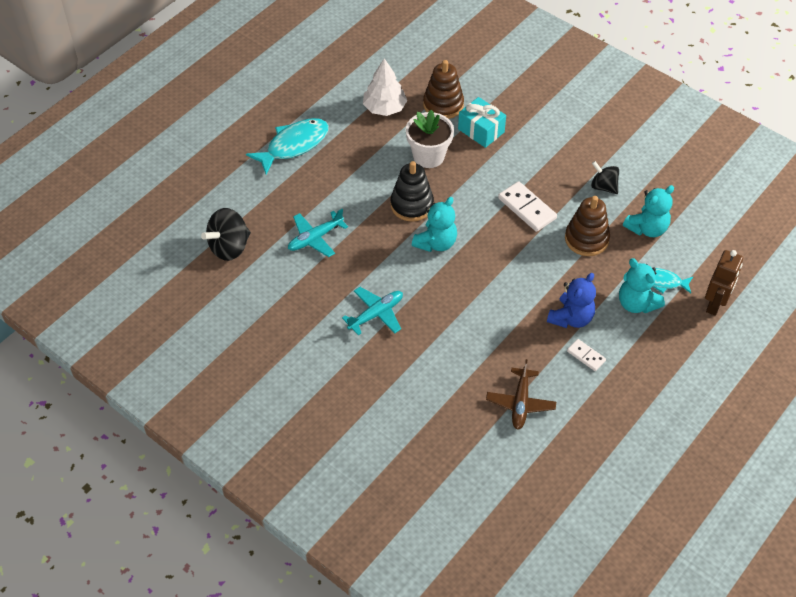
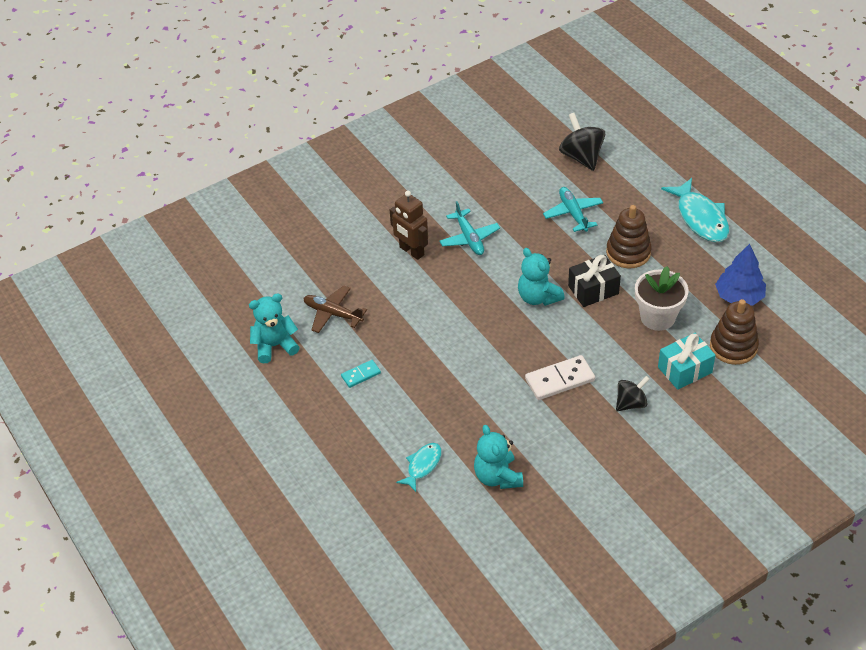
camera: 110 degrees right, 5 degrees down
(384, 108) = (739, 296): white tree -> blue tree
(412, 205) = (593, 290): black stacking toy -> black gift
(571, 318) = (408, 376): blue teddy bear -> none
(586, 239) = (501, 418): brown stacking toy -> brown stacking toy (628, 252)
(586, 356) = (361, 375): white domino -> turquoise domino
(603, 187) = (570, 456): black spinning top -> black spinning top (631, 403)
(636, 303) = (404, 434): turquoise teddy bear -> turquoise teddy bear (275, 346)
(715, 304) = (376, 502): brown robot -> brown robot (411, 251)

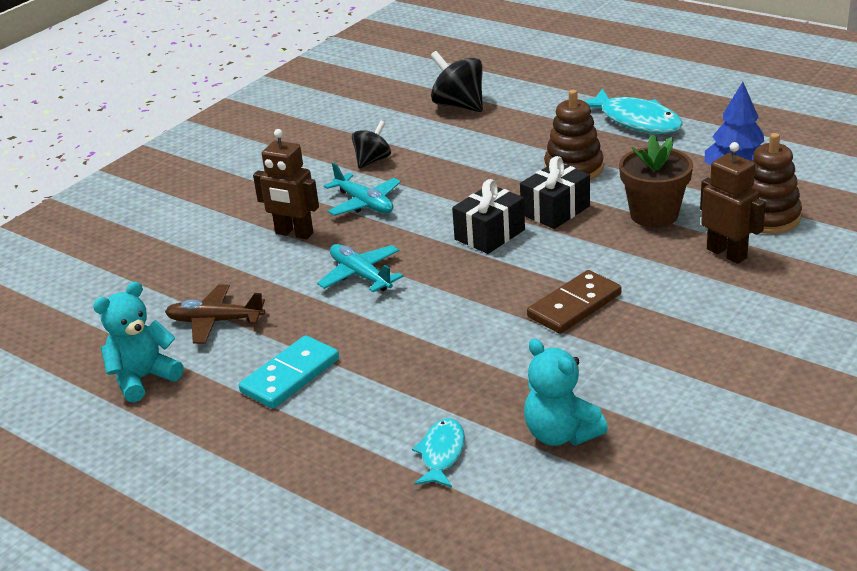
camera: 20 degrees left, 15 degrees down
(361, 375) = (290, 376): turquoise domino -> turquoise domino, size x1.74
(538, 297) = (490, 234): turquoise teddy bear -> black gift
(559, 379) = (574, 305): white domino -> brown domino
(573, 213) = (482, 152): turquoise plane -> turquoise plane (361, 275)
(631, 403) = (685, 303): black spinning top -> black spinning top (372, 160)
(657, 317) = (654, 215): white flower pot -> brown flower pot
(685, 370) = (727, 253): turquoise gift -> brown robot

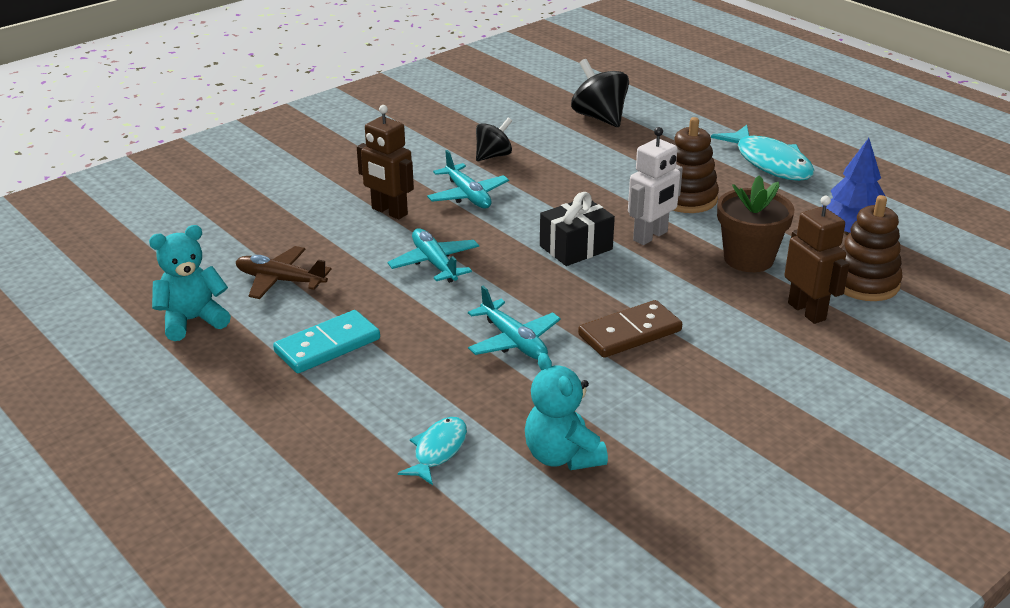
camera: 10 degrees right, 0 degrees up
(469, 335) = (513, 341): none -> turquoise plane
(555, 210) = (650, 236): black gift -> white robot

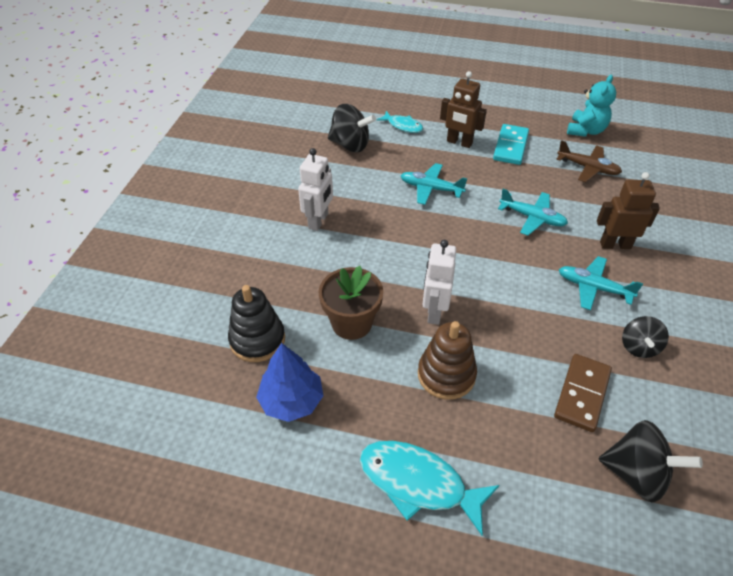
camera: 145 degrees right, 15 degrees up
(280, 280) = (588, 168): brown plane -> brown plane turned 45 degrees clockwise
(438, 450) = (403, 126): turquoise fish -> turquoise fish turned 45 degrees counterclockwise
(562, 456) = (350, 145): turquoise teddy bear -> black spinning top
(576, 248) = (470, 273): black gift -> none
(629, 333) = (377, 222): brown domino -> brown domino (582, 394)
(710, 365) = (318, 221): none -> white robot
(807, 311) = (285, 290): brown robot -> brown robot (459, 142)
(864, 283) = (257, 340): brown stacking toy -> black stacking toy

